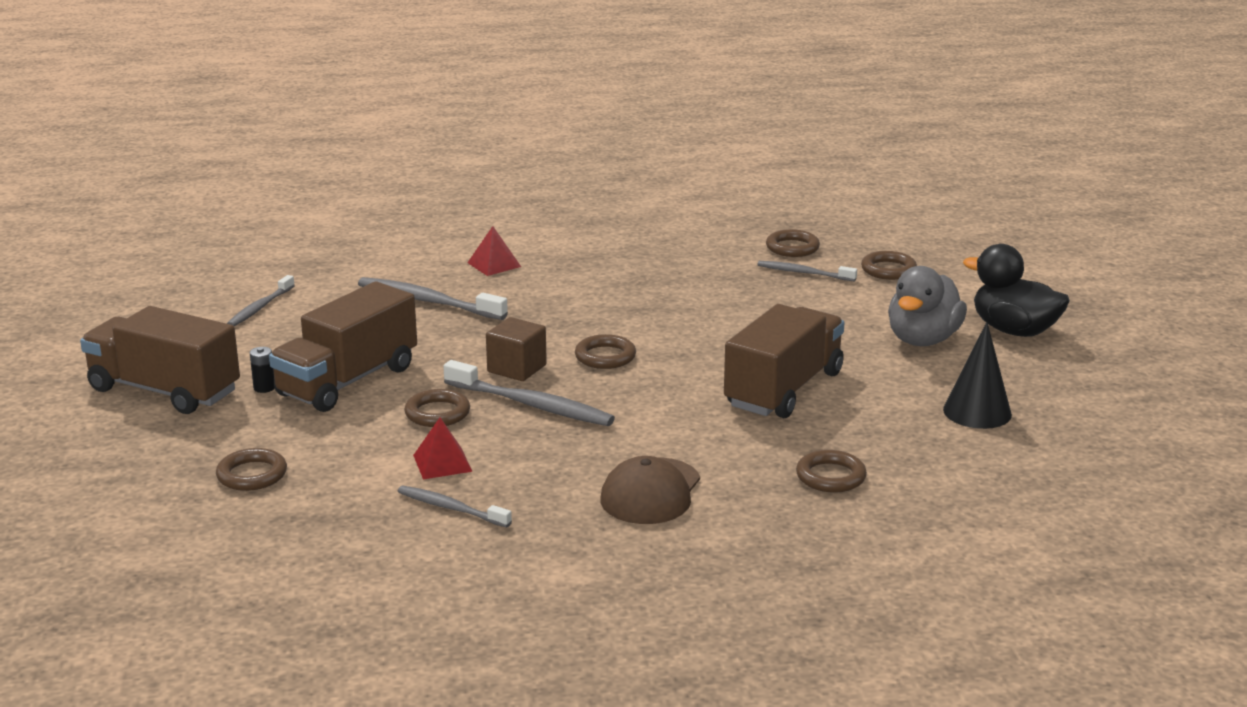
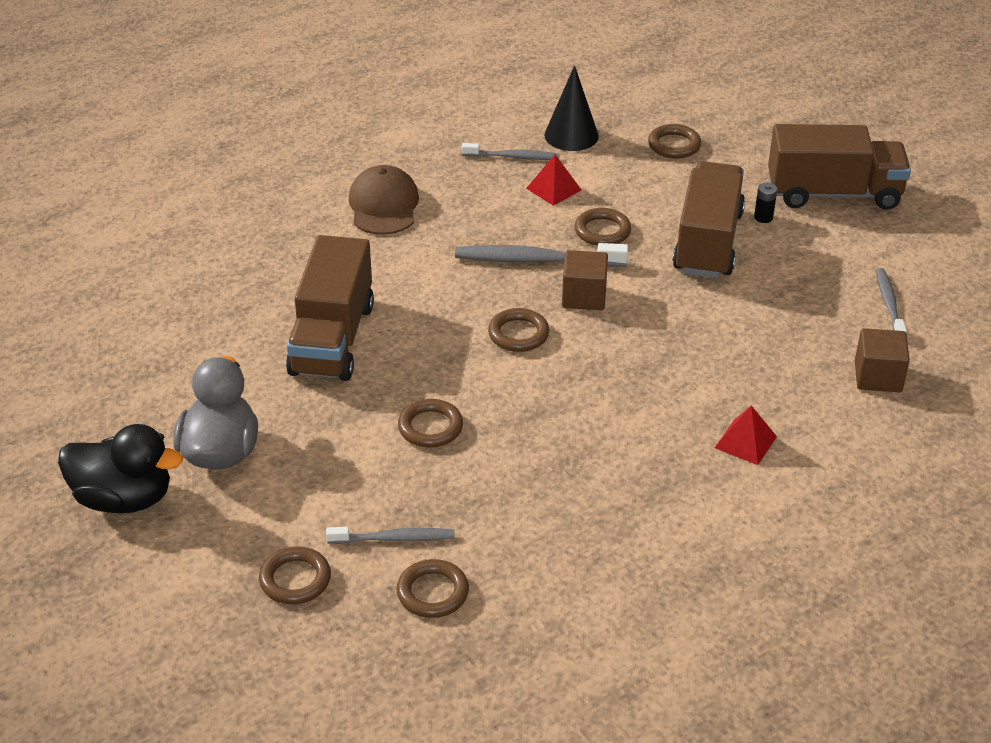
camera: 155 degrees right, 15 degrees up
(343, 273) = (878, 377): none -> brown cube
(428, 301) = (749, 360): grey toothbrush -> none
(830, 476) = (254, 255): brown ring -> brown ring (430, 427)
(977, 412) = (147, 361): black cone -> black cone (571, 135)

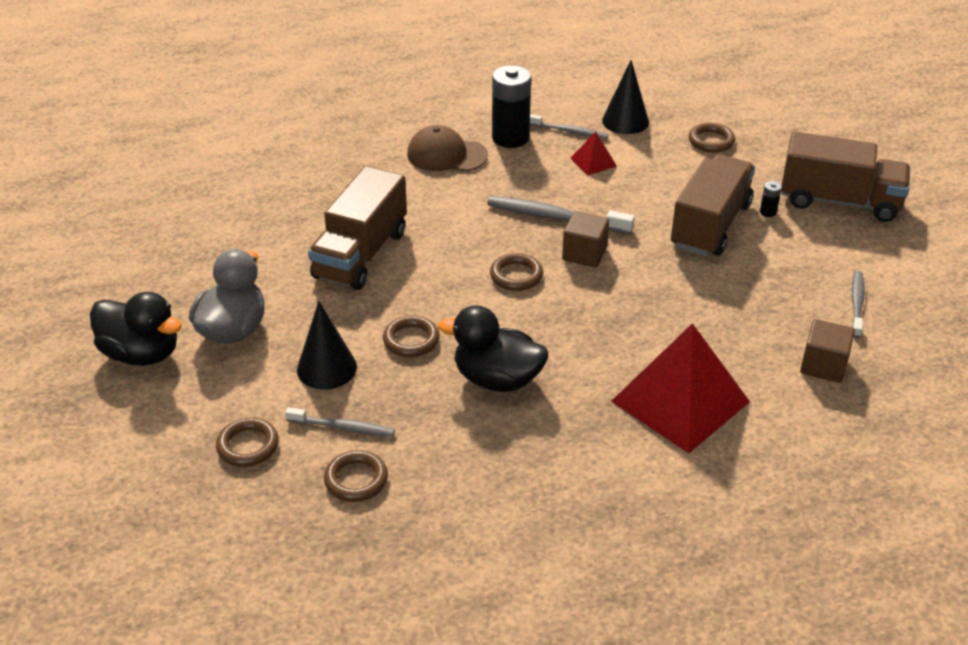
camera: 15 degrees right, 0 degrees up
(348, 476) = (326, 368): none -> black cone
(383, 205) = (446, 155): brown cap -> brown cap turned 90 degrees counterclockwise
(449, 174) = (510, 138): none -> black battery
(543, 454) = (497, 379): none -> black duck
(602, 231) = (621, 202): brown ring -> none
(745, 442) = (680, 401): red pyramid -> red pyramid, size x2.29

